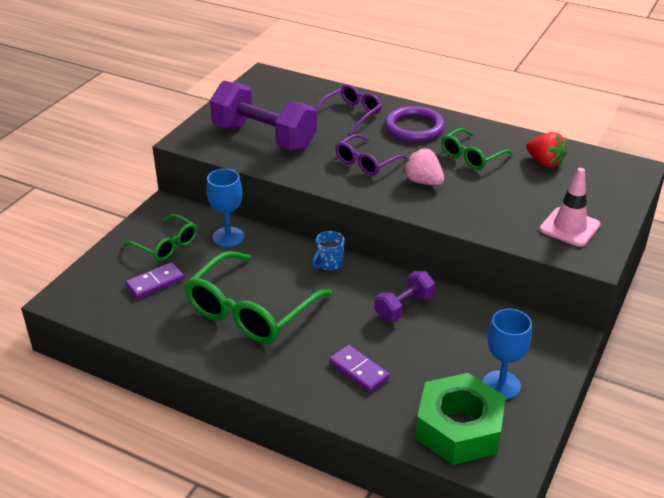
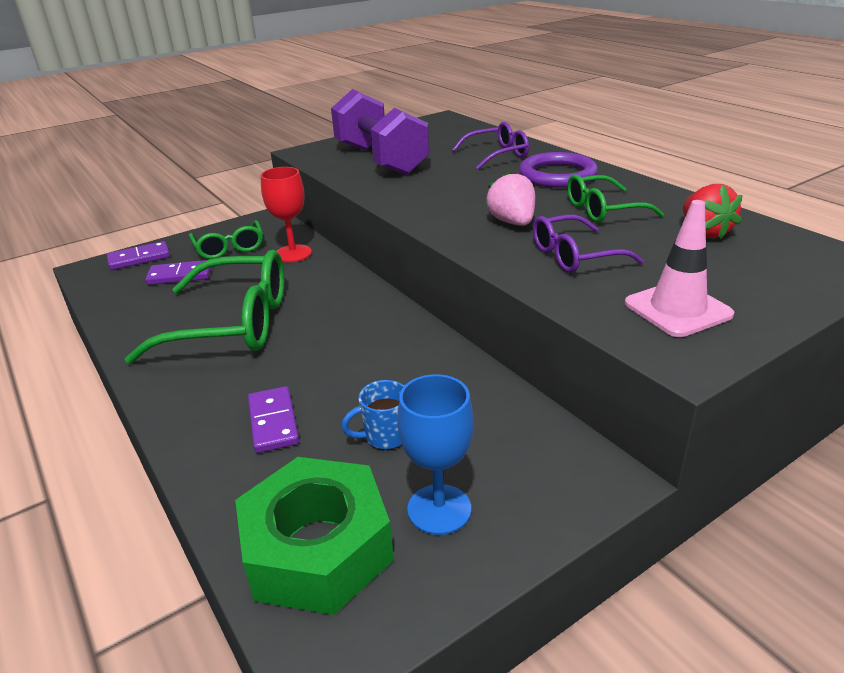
camera: 30 degrees right, 5 degrees down
(96, 276) = (139, 258): none -> purple domino
(228, 237) = (293, 253): blue goblet -> red goblet
(251, 311) = (233, 324): green glasses -> green glasses turned 150 degrees counterclockwise
(329, 264) = (365, 300): blue mug -> blue mug (385, 436)
(366, 162) = (464, 195): purple glasses -> purple glasses (574, 256)
(404, 307) = (403, 367): purple dumbbell -> none

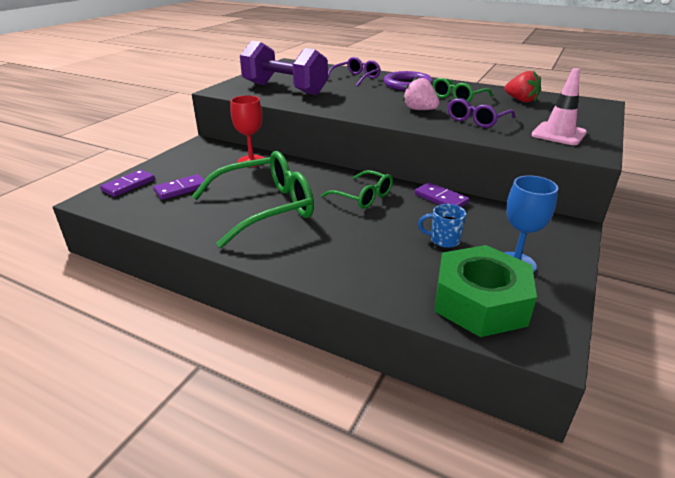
camera: 30 degrees left, 0 degrees up
(229, 248) = (197, 166): green glasses -> green glasses (363, 197)
(273, 422) = (369, 252): purple domino -> purple domino (440, 198)
(385, 436) = (443, 240): blue mug -> blue mug turned 60 degrees clockwise

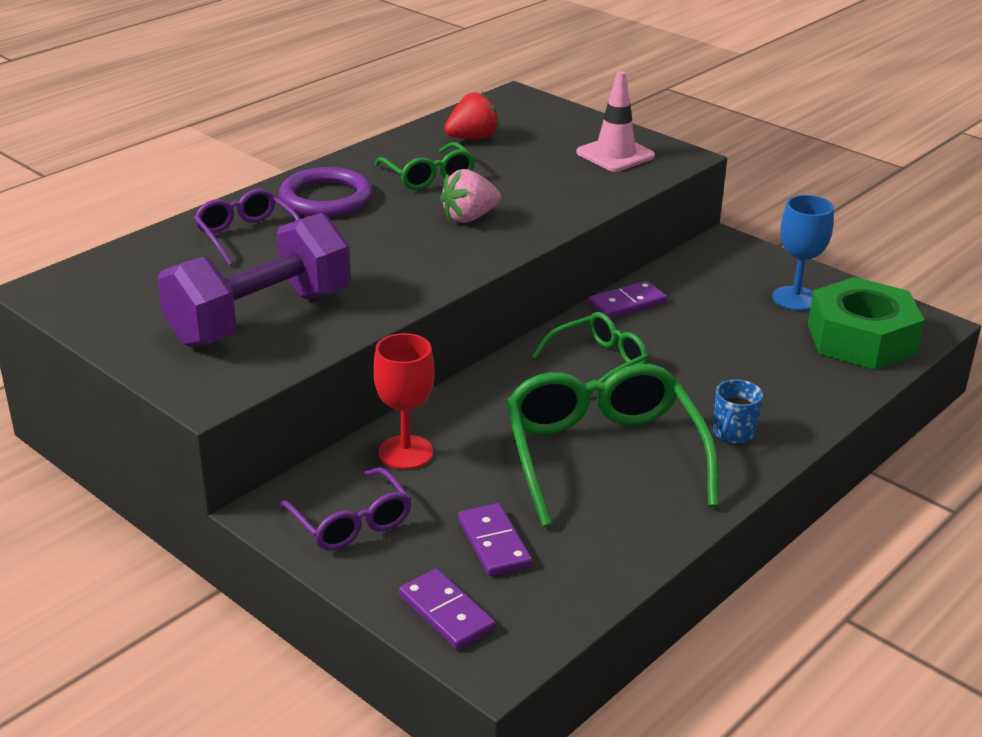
camera: 75 degrees left, 0 degrees up
(443, 240) = (736, 329): blue mug -> blue mug (733, 434)
(477, 120) = (538, 189): purple glasses -> purple glasses (351, 522)

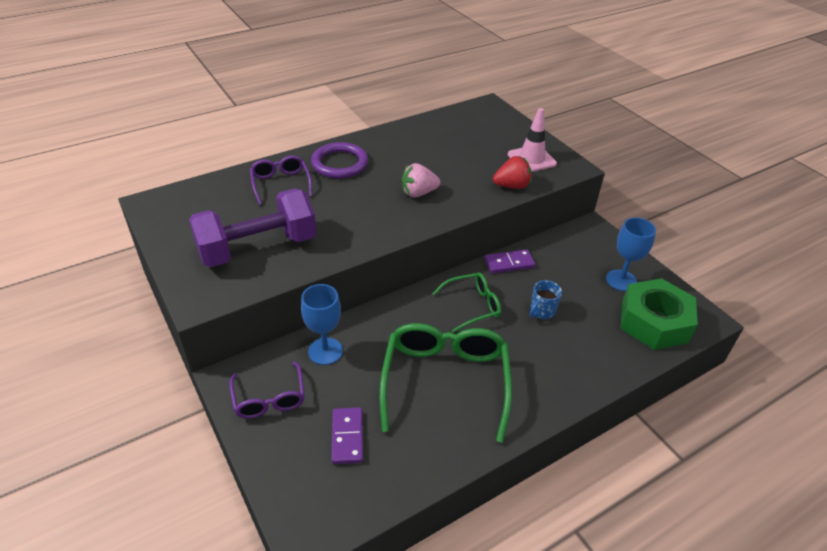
camera: 15 degrees right, 10 degrees up
(405, 452) = (325, 351): red goblet -> blue goblet
(428, 176) = (408, 157): green glasses -> none
(446, 612) = (294, 486): purple domino -> none
(472, 138) = (448, 132): red strawberry -> red strawberry (511, 186)
(733, 434) = (537, 383): blue mug -> blue mug (541, 311)

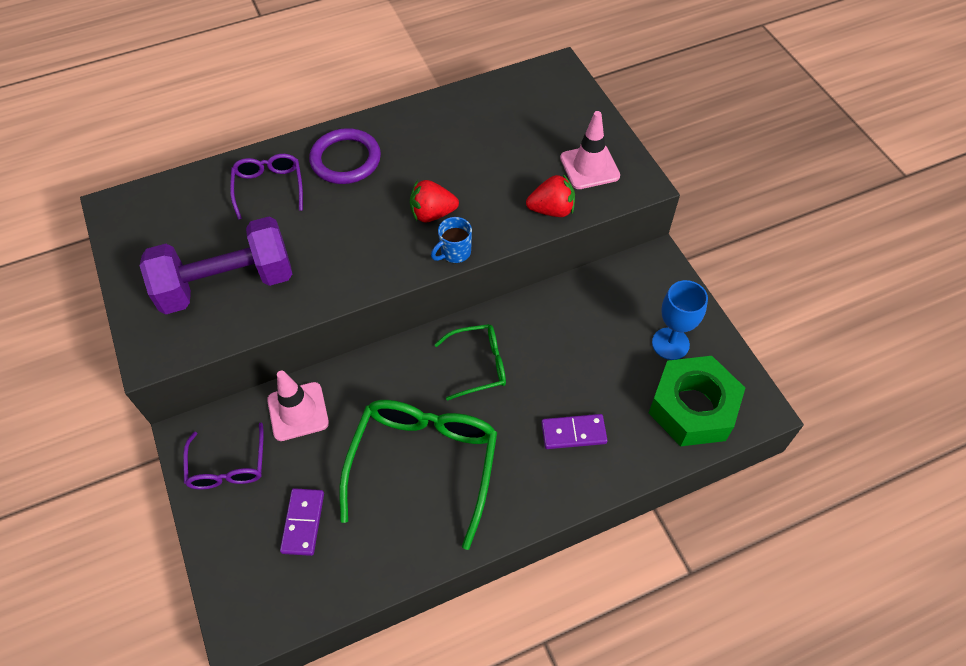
camera: 10 degrees right, 15 degrees up
(325, 351) = (298, 411): blue goblet -> pink traffic cone
(418, 193) = (432, 214): pink strawberry -> red strawberry
(509, 263) = (538, 307): purple domino -> purple domino (573, 433)
(541, 311) = (559, 380): blue mug -> blue mug (454, 253)

